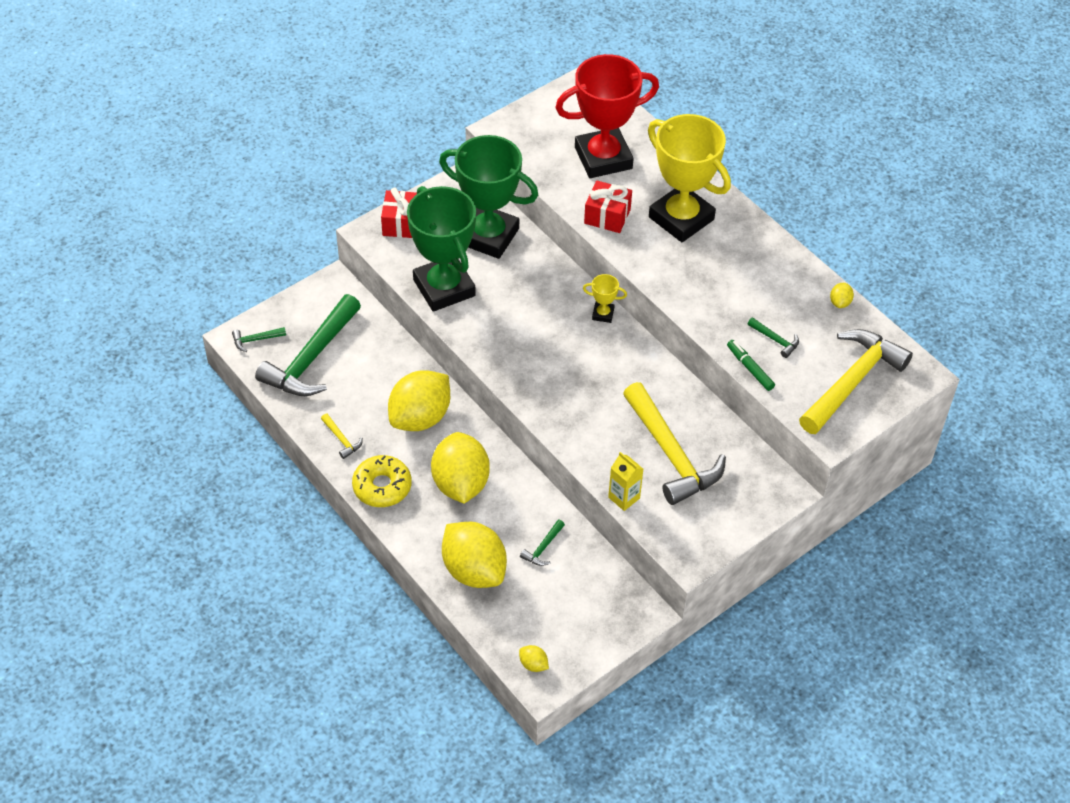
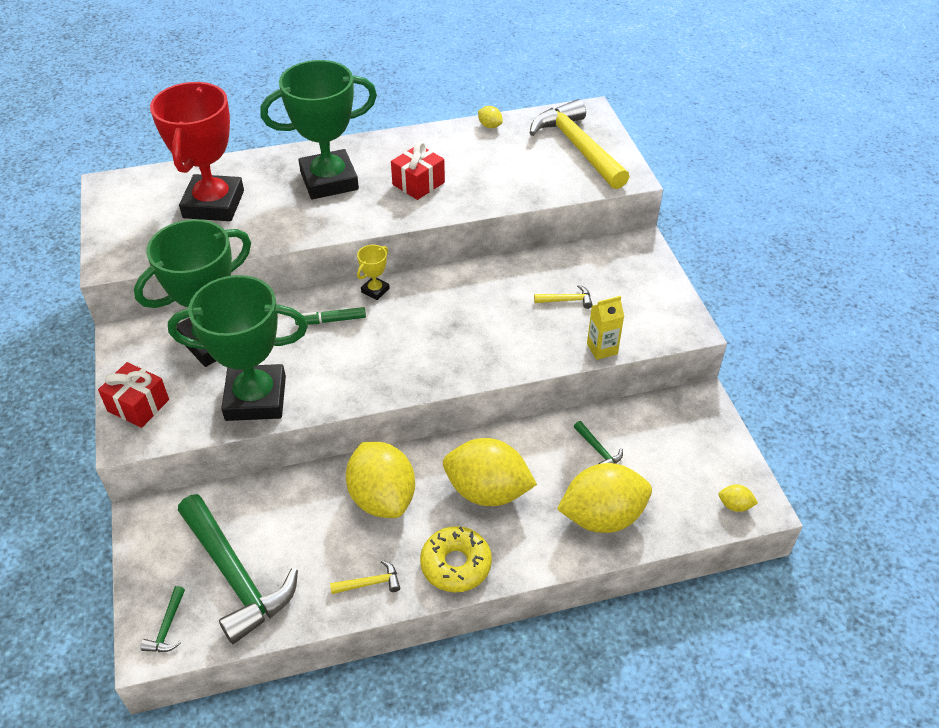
camera: 65 degrees left, 5 degrees down
(533, 664) = (734, 505): yellow lemon -> yellow lemon turned 45 degrees clockwise
(607, 216) = (288, 225): red gift -> red gift (418, 183)
(670, 454) = (566, 300): yellow hammer -> yellow hammer, size x0.40
(681, 218) = (329, 181): yellow trophy -> green trophy
(749, 368) = (530, 197): green marker -> green marker (331, 320)
(775, 340) = (508, 173): green hammer -> none

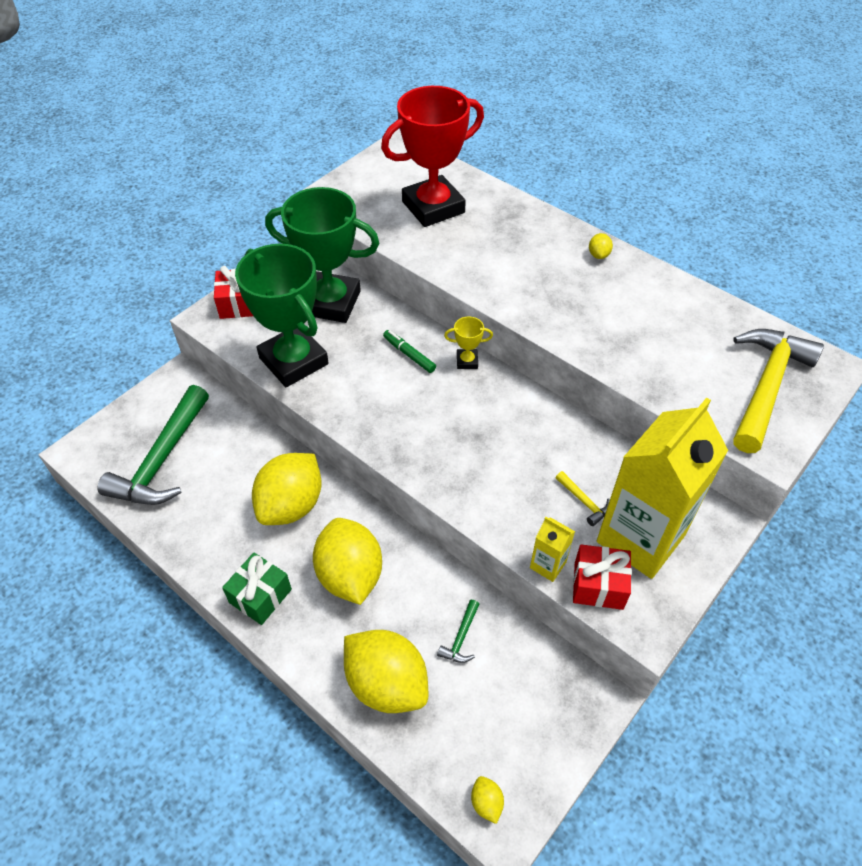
camera: 55 degrees right, 5 degrees up
(167, 627) = (98, 450): green hammer -> none
(329, 181) = (527, 251): green trophy -> none
(370, 583) = (206, 547): yellow hammer -> none
(418, 183) = (585, 305): red gift -> red gift (598, 585)
(456, 565) = (260, 596): yellow donut -> green gift
(490, 126) = (718, 307): yellow lemon -> yellow lemon (598, 255)
(620, 290) = (640, 538): none -> yellow carton

